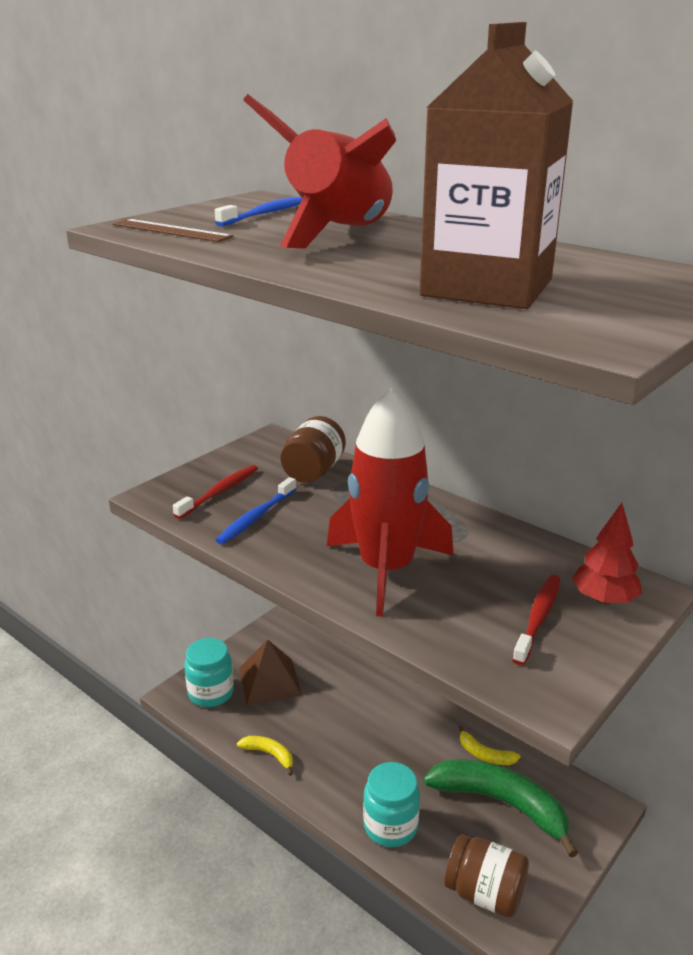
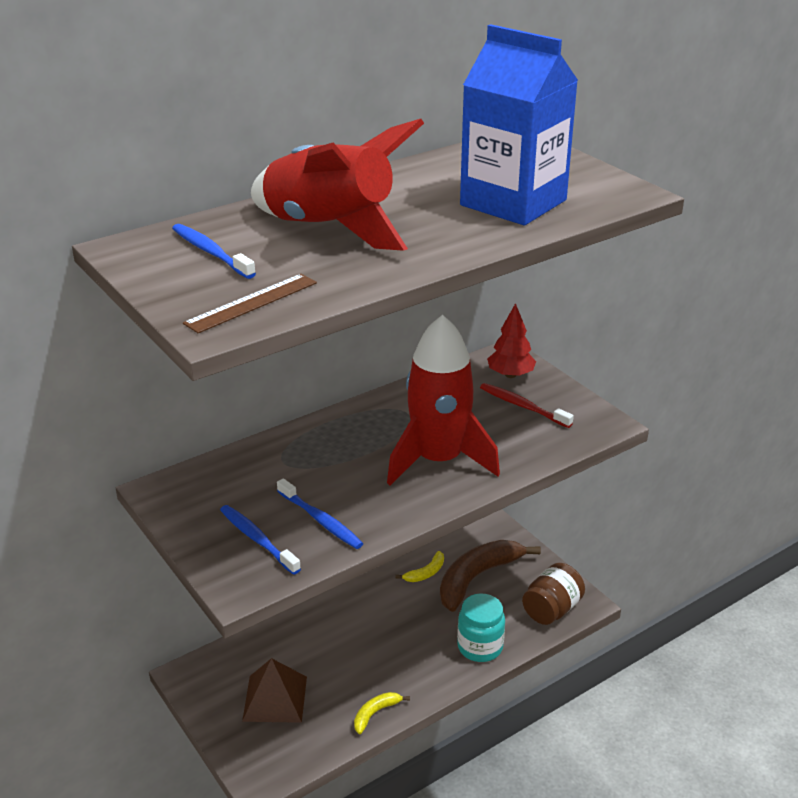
camera: 75 degrees left, 5 degrees up
(211, 693) = (270, 750): turquoise jar -> none
(220, 492) = (257, 539): red toothbrush -> blue toothbrush
(313, 471) = (250, 473): brown jar -> none
(487, 288) = (513, 203): brown carton -> blue carton
(501, 803) = (476, 578): green banana -> brown banana

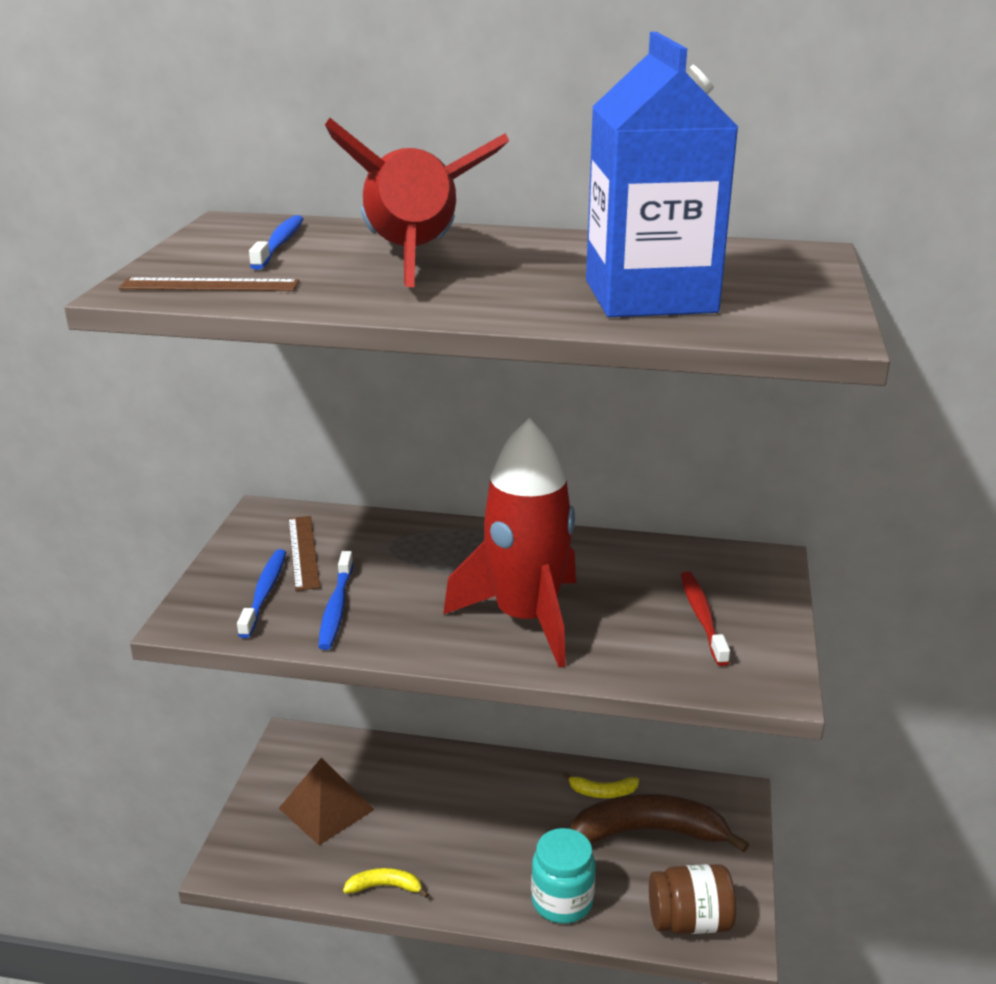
camera: 45 degrees right, 5 degrees down
(235, 499) = (303, 552): none -> brown ruler
(510, 375) = (740, 581): red tree -> none

